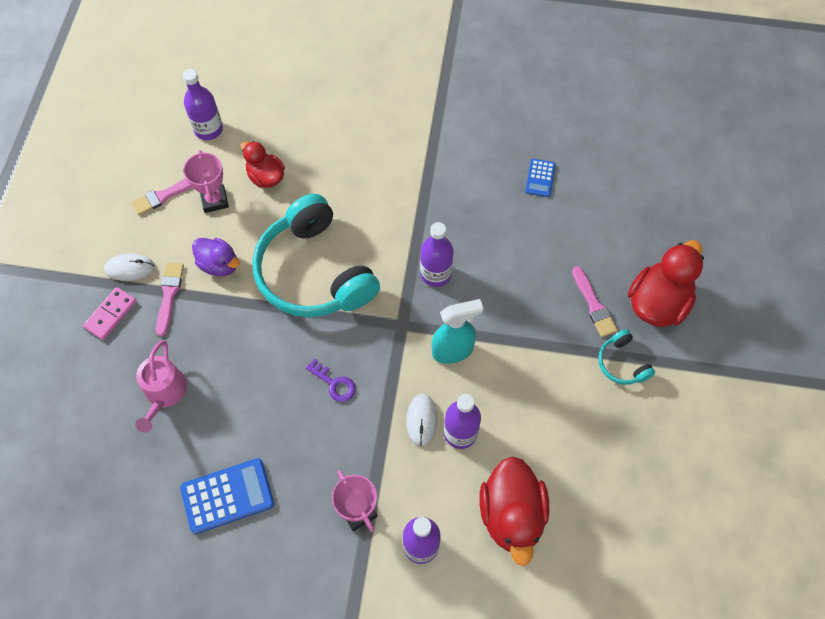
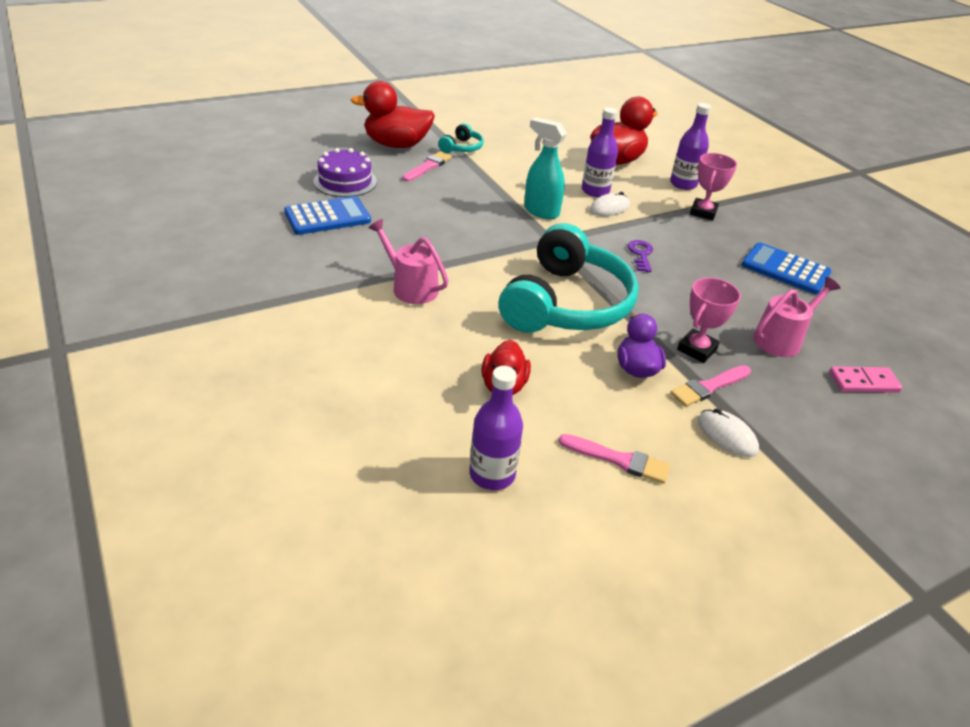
camera: 130 degrees left, 25 degrees down
(111, 314) = (782, 419): pink domino -> pink domino (863, 382)
(214, 200) = (576, 412): pink trophy -> pink trophy (697, 349)
(404, 183) = (411, 287): none -> pink watering can
(435, 274) = (486, 239): purple bottle -> none
(540, 178) = (327, 217): blue calculator -> blue calculator, size x1.79
(598, 219) = (345, 181): none -> purple cake

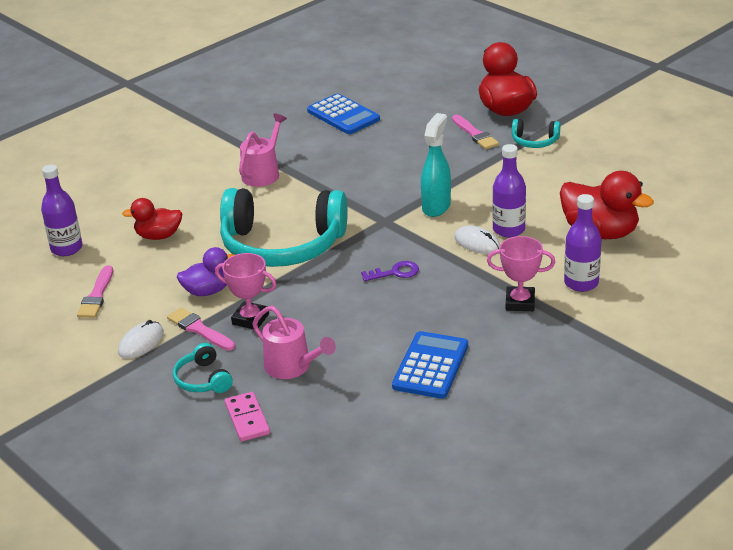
camera: 80 degrees right, 5 degrees down
(345, 181) = (409, 106): purple cake -> none
(428, 166) = (475, 134): pink brush -> pink brush turned 45 degrees clockwise
(799, 400) = (203, 379): none -> turquoise headphones

